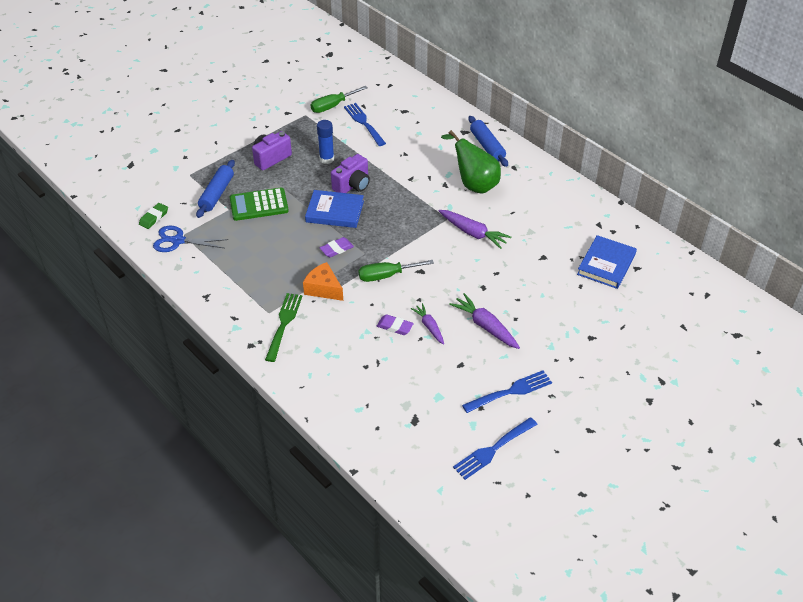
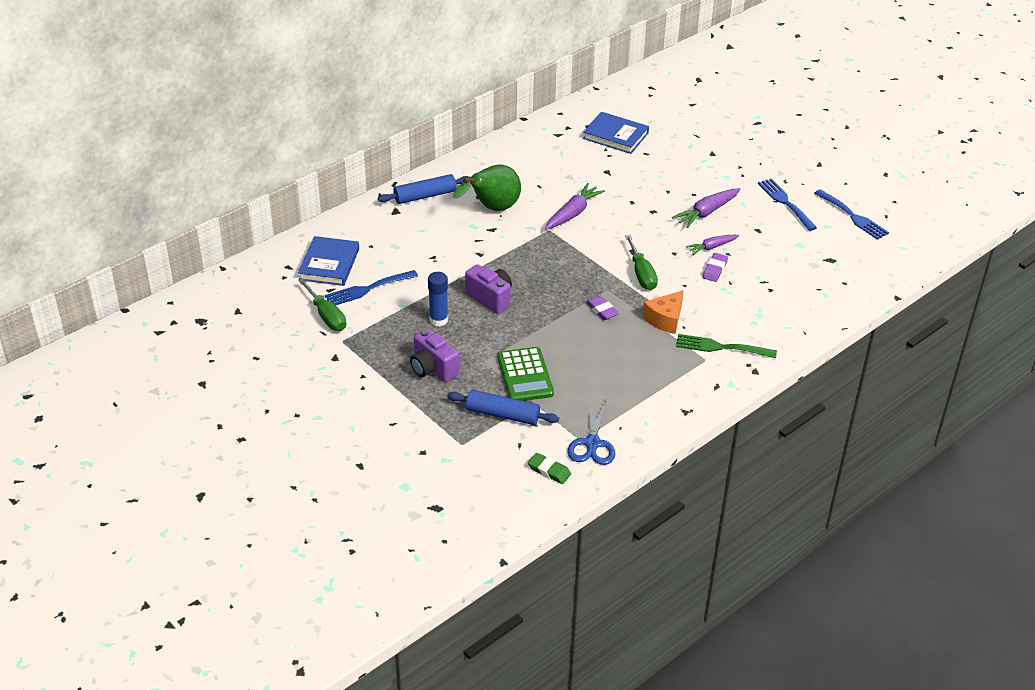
camera: 90 degrees left, 5 degrees down
(335, 211) = (538, 312): blue book -> blue book (329, 264)

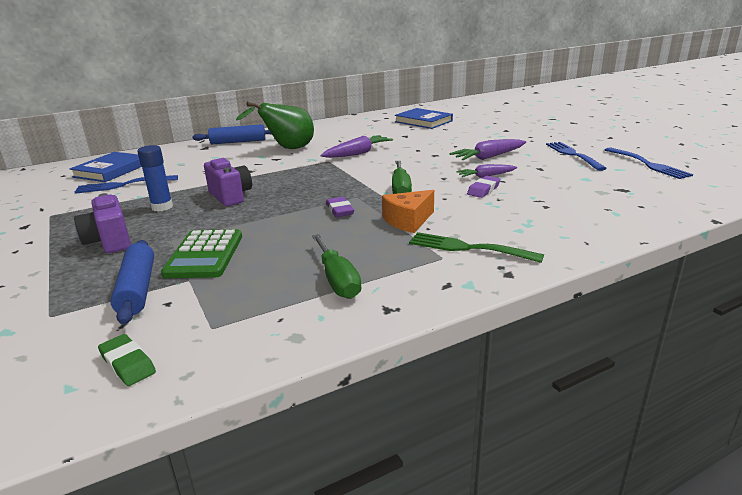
camera: 15 degrees right, 15 degrees down
(326, 316) = (61, 199): green screwdriver -> green screwdriver (337, 280)
(502, 415) = (137, 289): blue rolling pin -> blue rolling pin turned 45 degrees clockwise
(592, 443) = (224, 334): blue scissors -> none

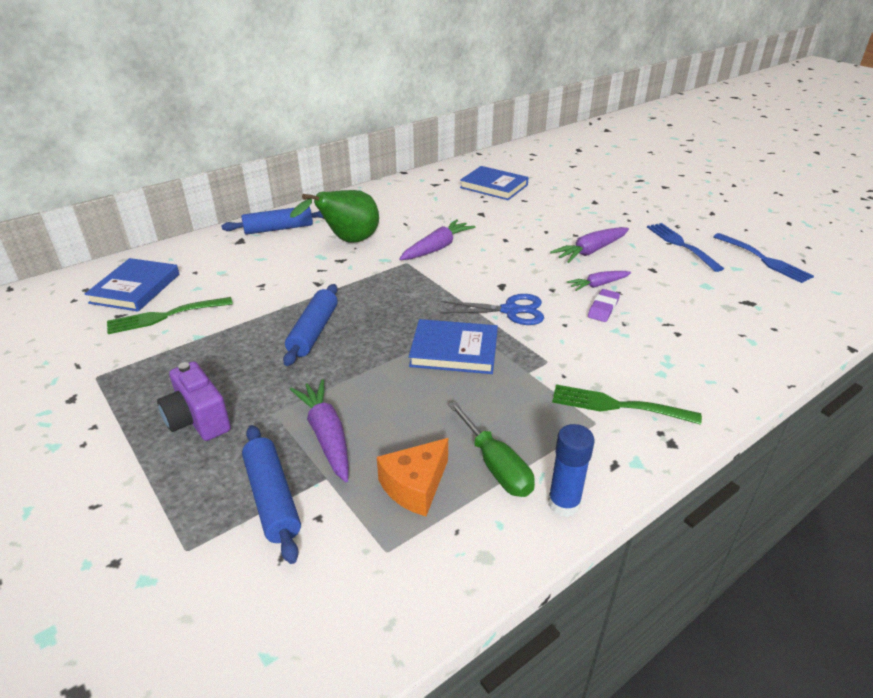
camera: 10 degrees left, 10 degrees up
(123, 185) = (165, 316): blue fork -> green fork
(128, 364) = (317, 615): green eraser -> none
(162, 207) = (236, 355): blue glue stick -> blue glue stick (563, 504)
(204, 255) = (326, 435): green calculator -> purple carrot
(230, 196) = (313, 331): purple camera -> blue rolling pin
(339, 210) = (454, 350): purple eraser -> blue book
(400, 189) = (510, 310): green screwdriver -> blue scissors
(408, 221) = (538, 365): orange cheese -> orange cheese (415, 486)

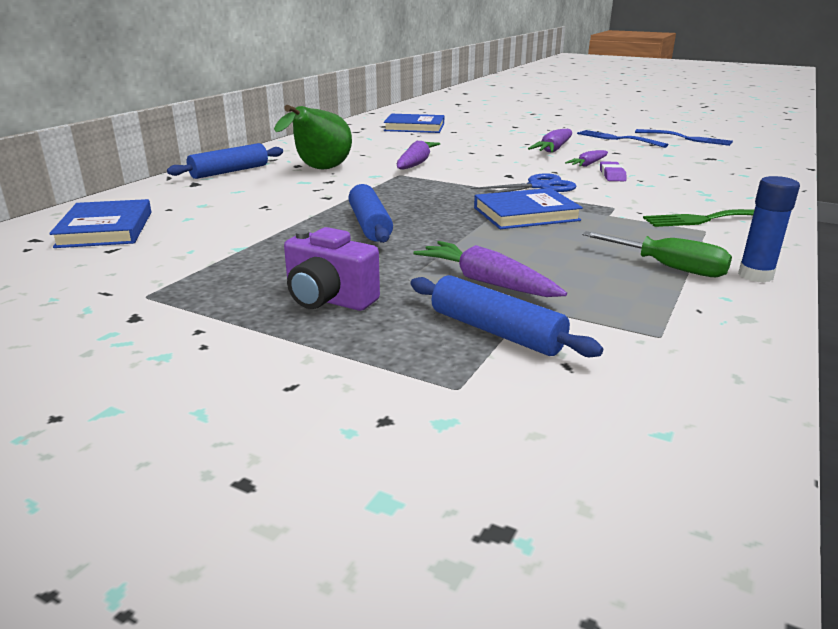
camera: 25 degrees left, 10 degrees down
(165, 316) = (176, 241): green fork -> none
(415, 486) = (620, 293): orange cheese -> none

